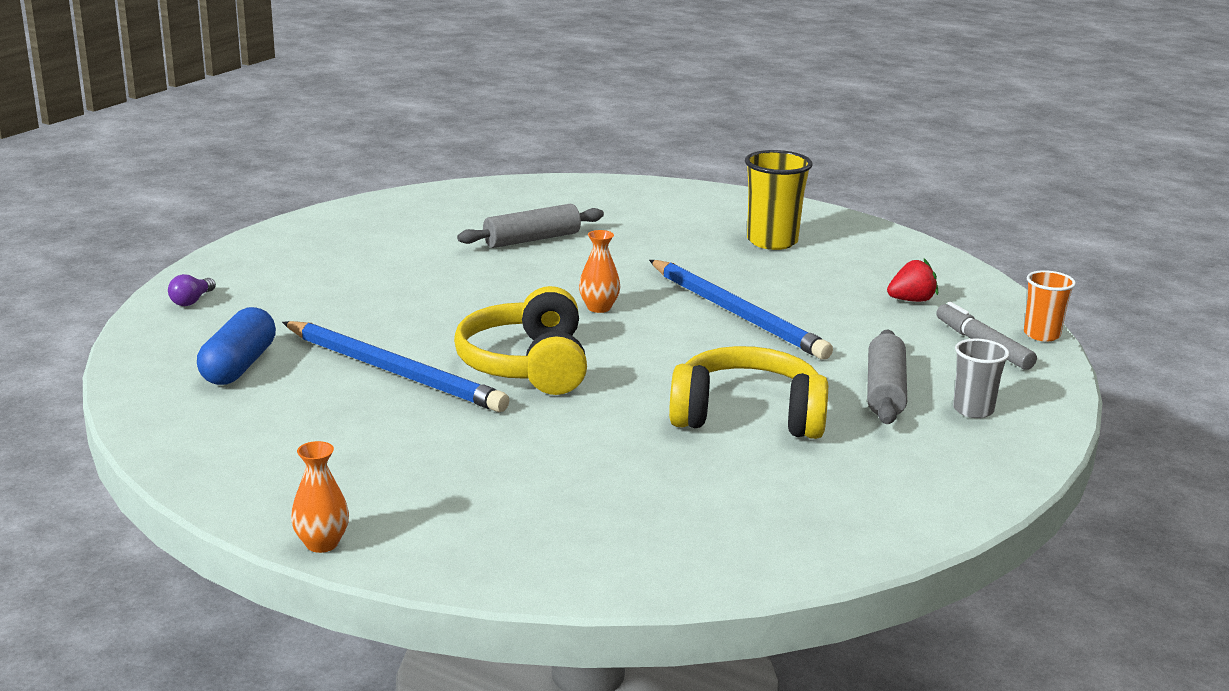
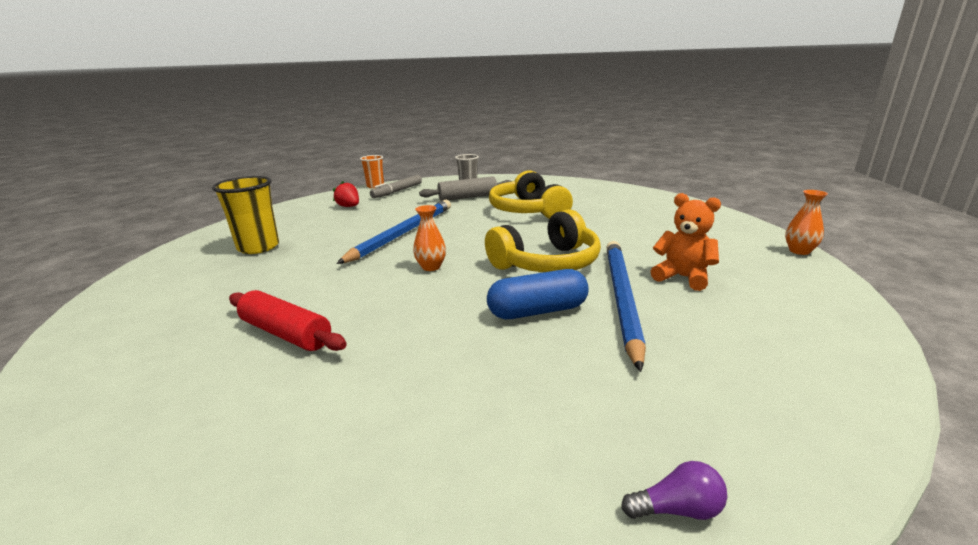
camera: 115 degrees left, 0 degrees up
(239, 366) = (729, 368): blue capsule -> blue capsule (538, 311)
(383, 422) = (683, 277): none -> orange teddy bear
(532, 240) = (286, 333): grey rolling pin -> red rolling pin

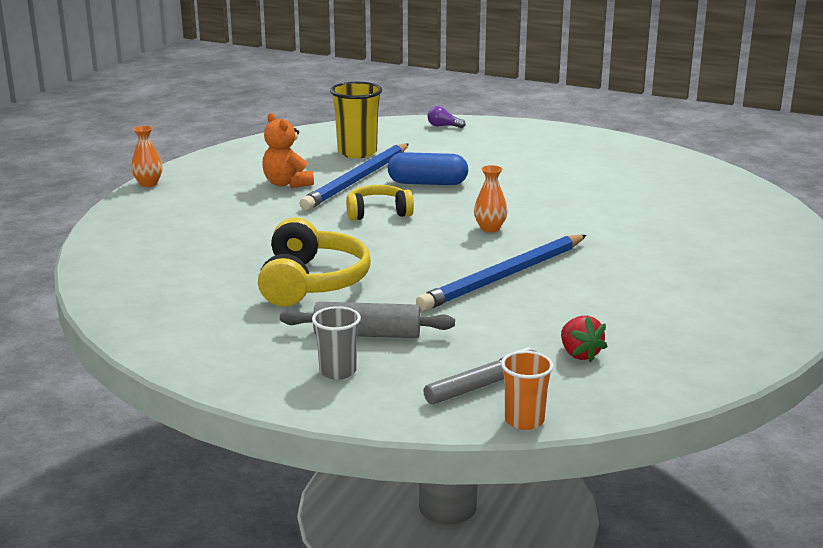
camera: 160 degrees left, 0 degrees up
(258, 247) = (692, 290): yellow cup -> yellow cup (357, 152)
(286, 333) = (618, 200): red rolling pin -> none
(547, 263) = (378, 213): yellow headphones -> yellow headphones, size x0.63

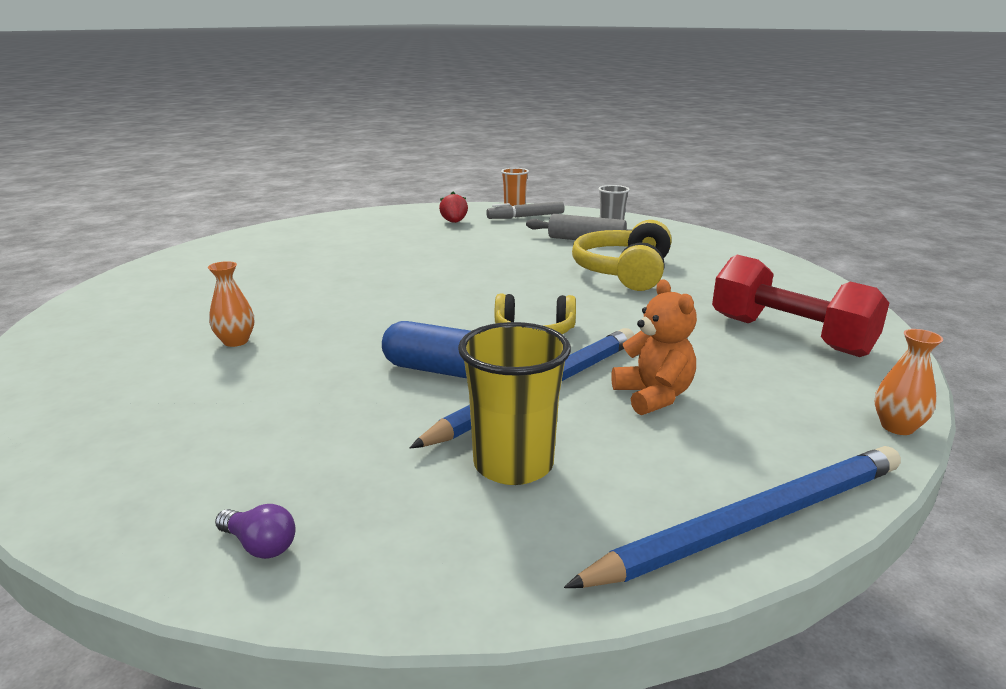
camera: 165 degrees left, 0 degrees up
(174, 230) = (789, 336): none -> red dumbbell
(490, 228) = (423, 300): orange vase -> orange vase (236, 341)
(504, 276) = (455, 261): blue pencil -> blue pencil (753, 521)

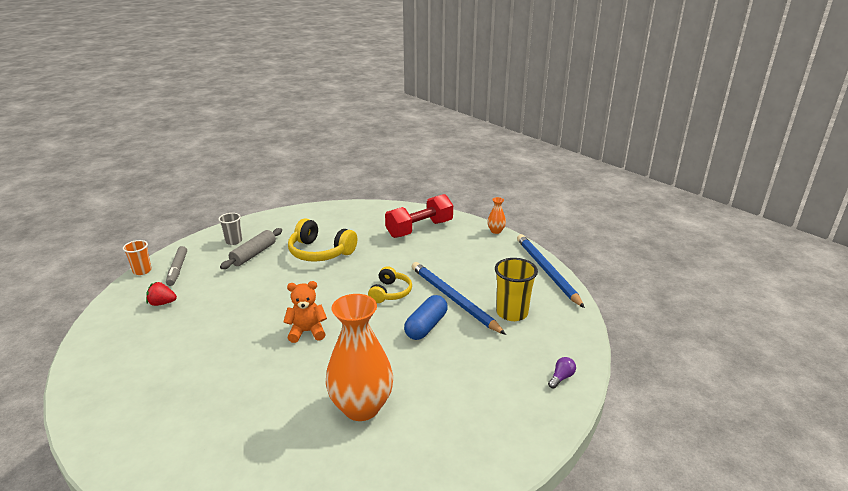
camera: 80 degrees left, 5 degrees up
(236, 341) = (361, 407): orange vase -> orange vase, size x2.34
(653, 396) = (465, 272): orange teddy bear -> orange teddy bear (307, 332)

